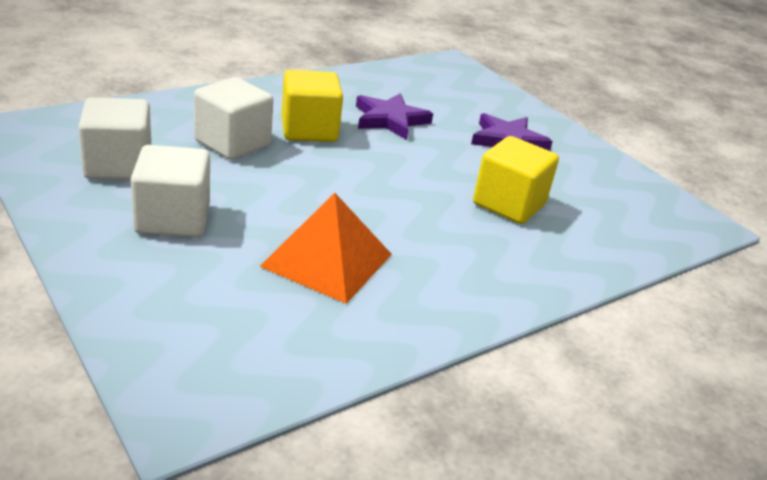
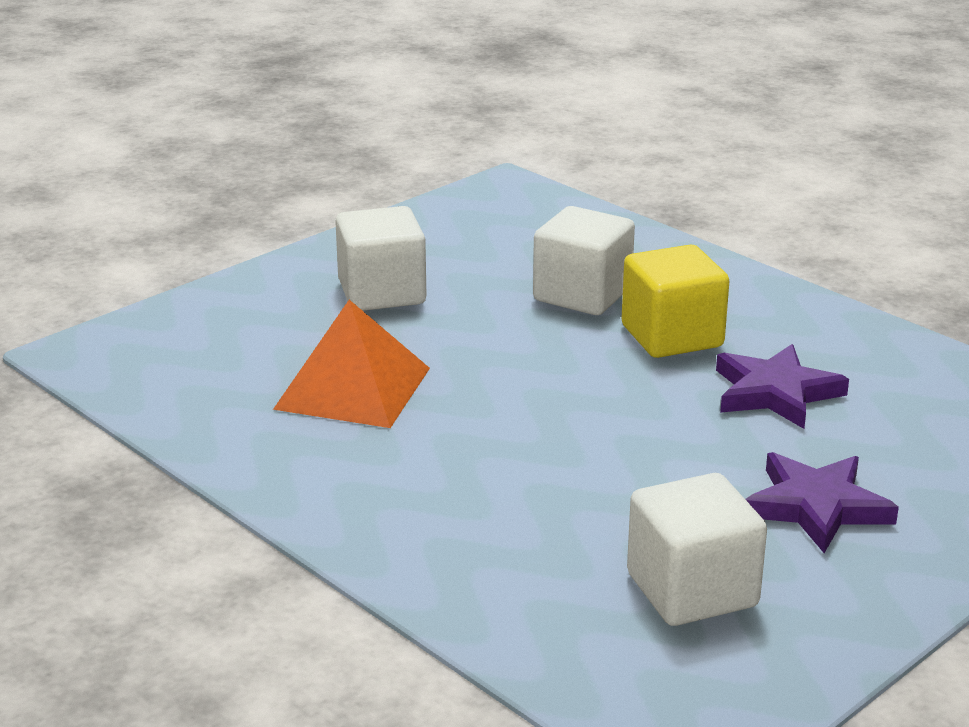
camera: 85 degrees right, 5 degrees down
(118, 165) = (470, 246): white cube -> white cube (692, 590)
(509, 204) = (589, 513): yellow cube -> none

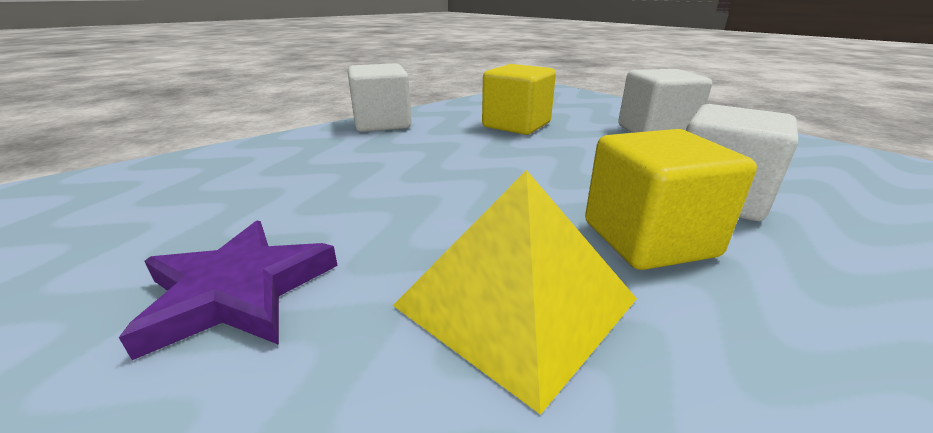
camera: 95 degrees right, 0 degrees up
(353, 388) = (516, 125): orange pyramid -> yellow cube
(692, 590) = (194, 205): white cube -> white cube (382, 123)
(775, 392) = (516, 301): purple star -> yellow pyramid

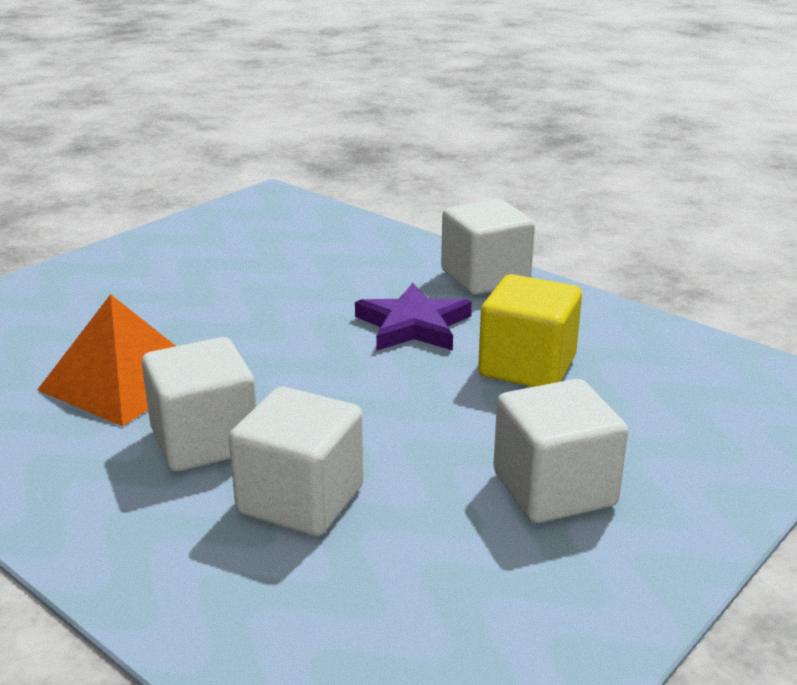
camera: 80 degrees right, 0 degrees up
(238, 291) = (142, 293): purple star -> purple star (413, 325)
(516, 301) = (123, 380): yellow pyramid -> orange pyramid
(648, 239) = (205, 441): yellow cube -> white cube

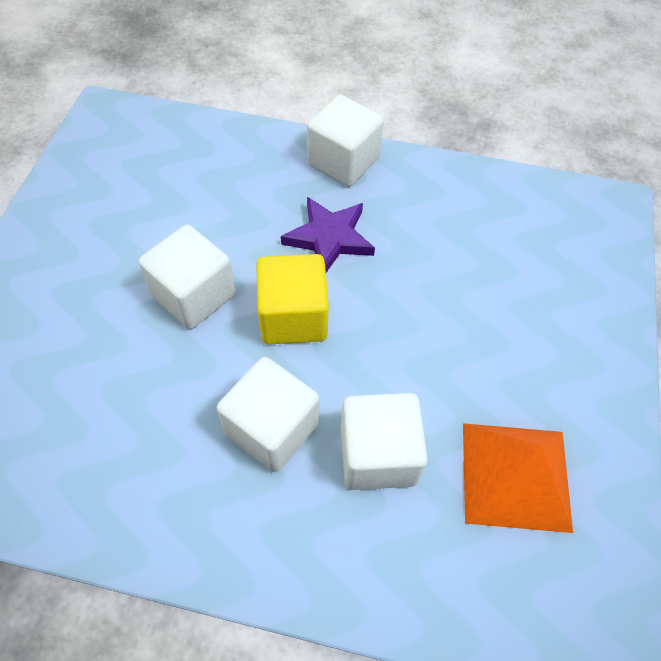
camera: 30 degrees left, 30 degrees up
(123, 380) = (161, 391): orange pyramid -> orange pyramid (516, 476)
(527, 366) = (432, 253): yellow cube -> yellow cube (293, 317)
(554, 489) = (520, 369): white cube -> white cube (194, 295)

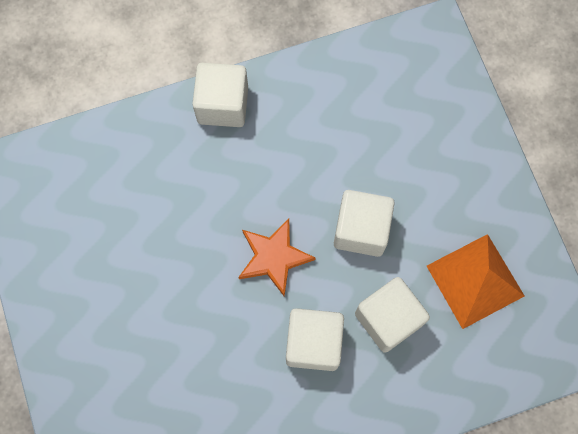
camera: 30 degrees left, 15 degrees up
(194, 295) = (195, 282): white cube -> white cube (361, 230)
(293, 317) = (274, 257): yellow cube -> orange star
(329, 238) = (256, 179): purple star -> none

